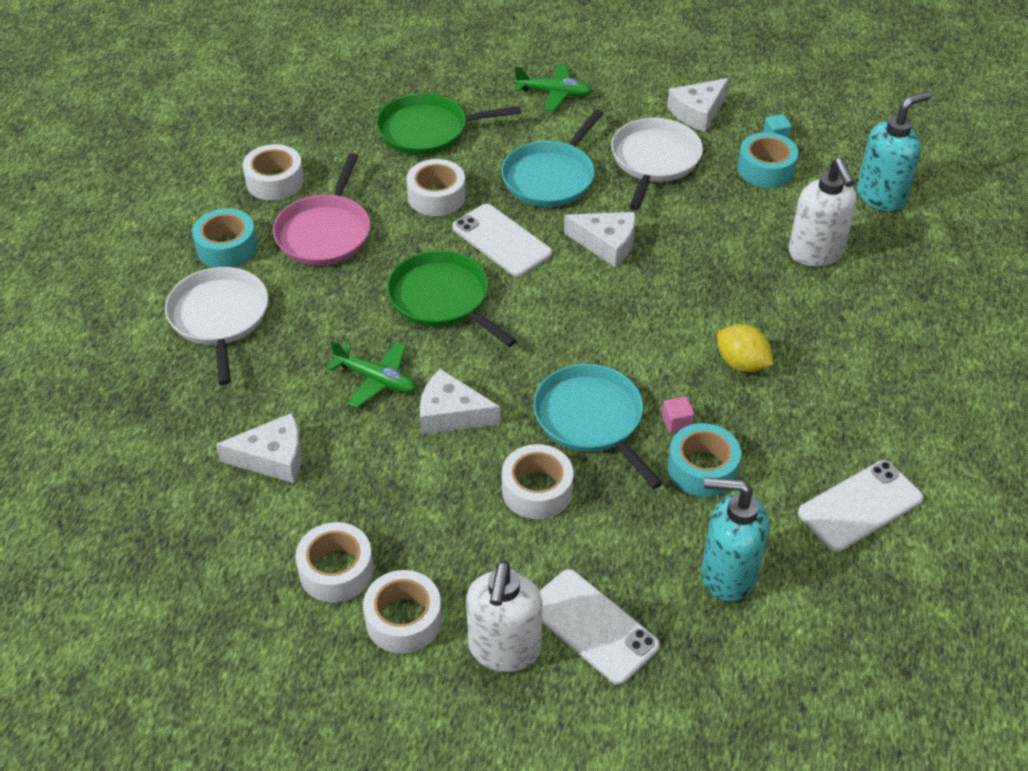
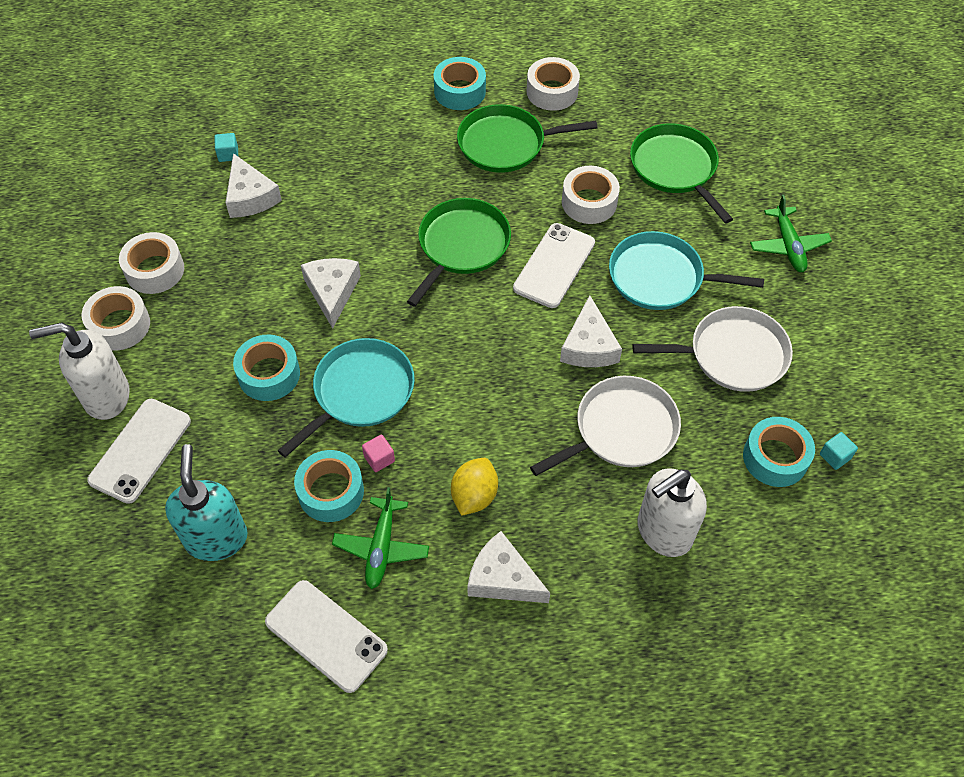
camera: 70 degrees right, 10 degrees up
(191, 466) = (228, 154): none -> turquoise cube
(219, 318) = (381, 115): white pan -> white pan (621, 430)
(325, 232) = (506, 144): pink pan -> green pan
(376, 380) = (352, 232): green plane -> green plane (381, 547)
(537, 490) = (269, 374): white tape -> turquoise tape
(697, 112) = (833, 374): white cheese -> white cheese (502, 578)
(881, 196) = (792, 582): turquoise soap dispenser -> none

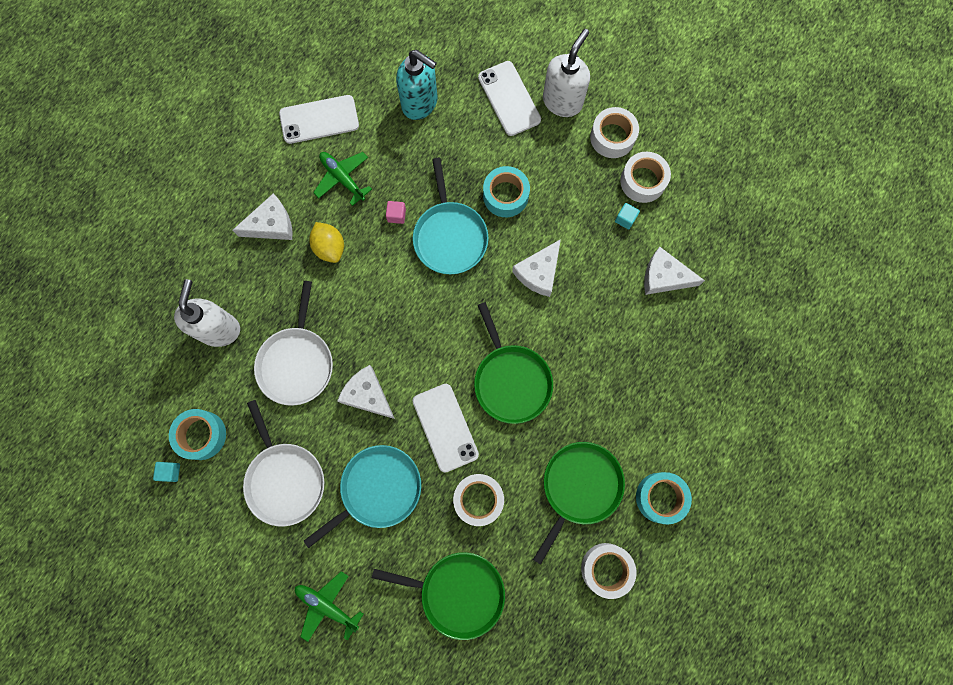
camera: 130 degrees right, 20 degrees up
(228, 154) = (718, 288): turquoise cube -> turquoise cube (625, 219)
(331, 492) = (398, 176): turquoise tape -> none
(332, 292) = (539, 272): white cheese -> white cheese turned 90 degrees clockwise
(732, 354) = (284, 479): white pan -> white pan turned 60 degrees counterclockwise

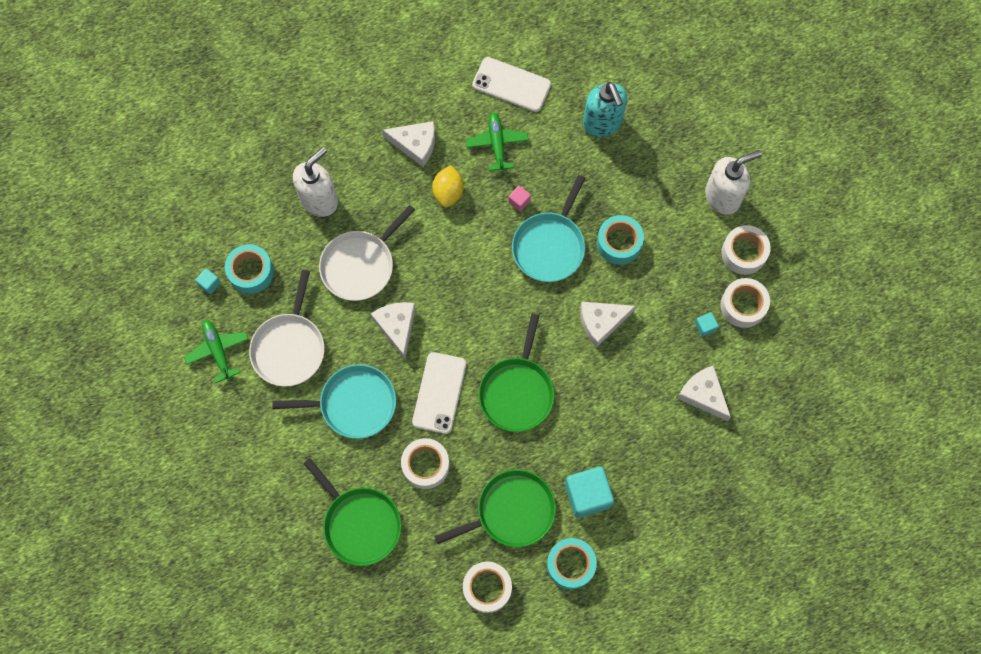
camera: 35 degrees right, 5 degrees down
(327, 605) = (255, 463): green plane -> green plane (218, 351)
(509, 98) = (679, 166): white phone -> none
(632, 428) = (587, 495): none -> turquoise cube

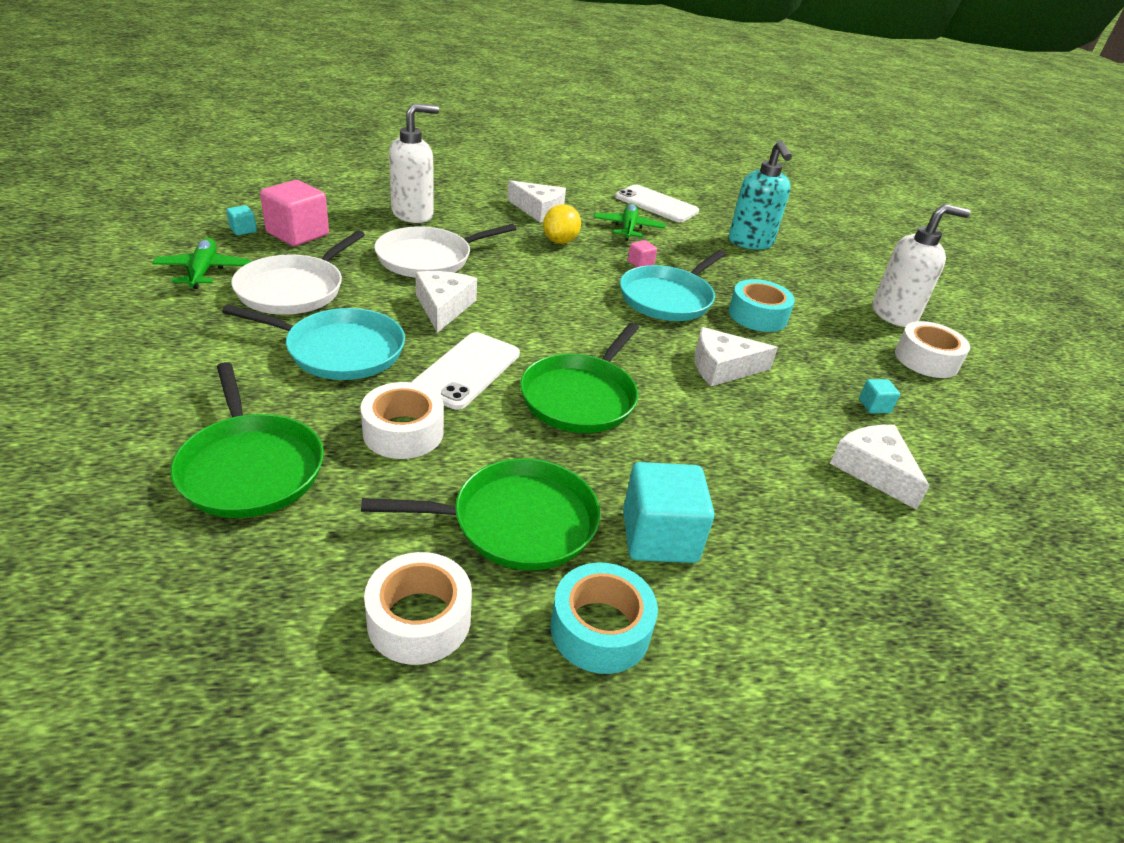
camera: 10 degrees right, 35 degrees down
(251, 272) = (298, 234): turquoise tape -> pink cube
(743, 305) = (930, 401): white tape -> none

